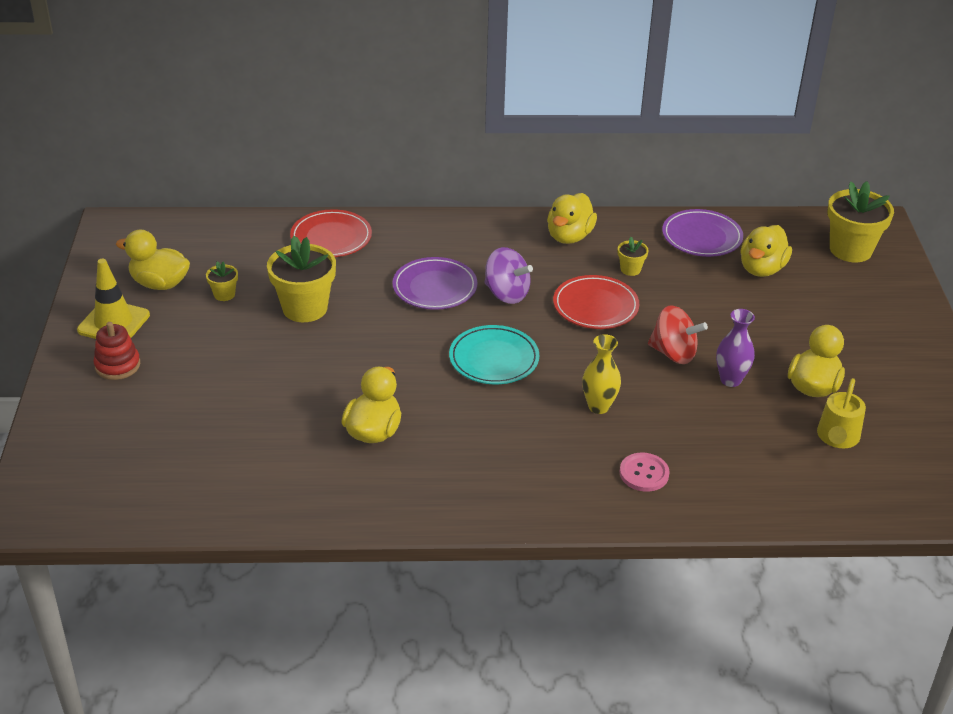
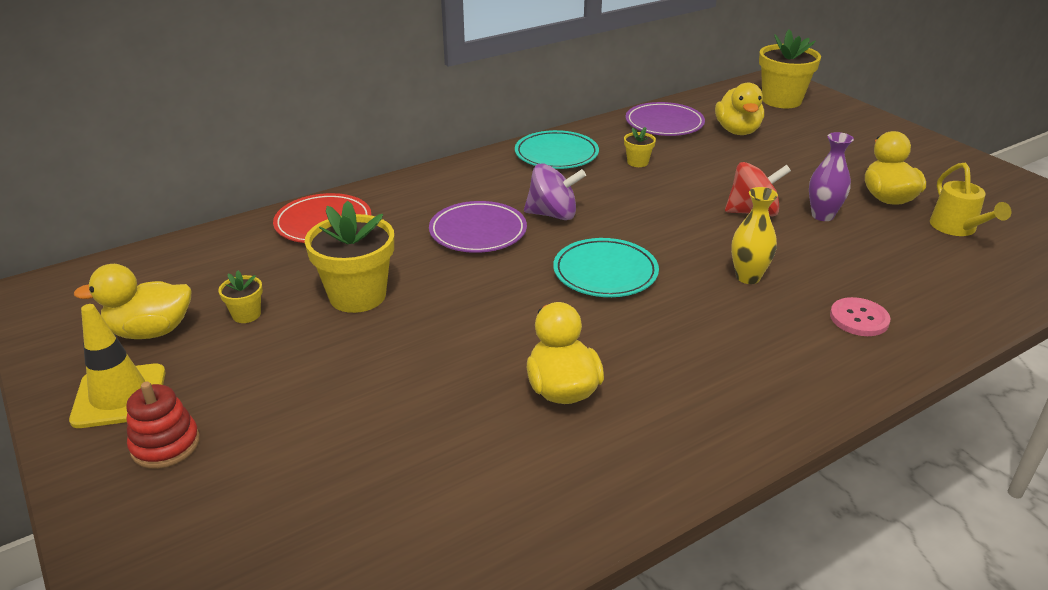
camera: 30 degrees left, 5 degrees down
(569, 236) = (556, 154): yellow duck -> turquoise plate
(595, 306) = (643, 198): red plate -> none

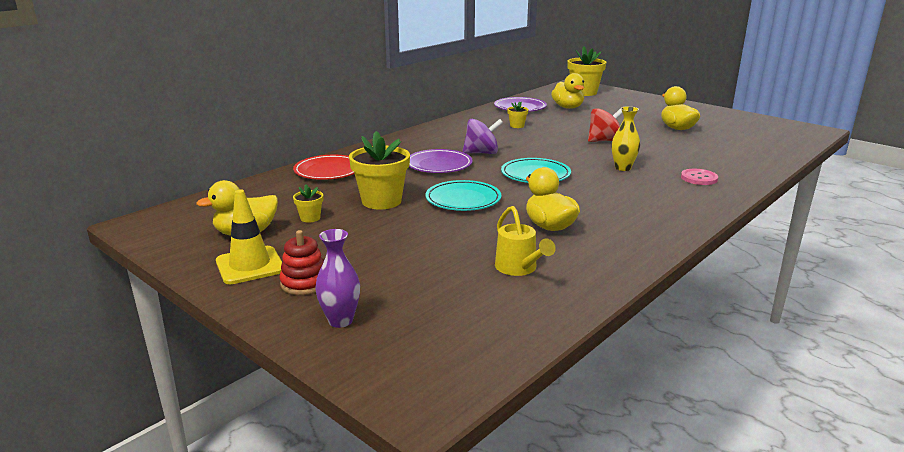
camera: 15 degrees left, 10 degrees down
(556, 154) = (462, 126): turquoise plate -> turquoise plate (463, 199)
(822, 215) = (646, 138): purple vase -> purple vase (340, 320)
(957, 228) = (724, 137): yellow watering can -> yellow watering can (519, 269)

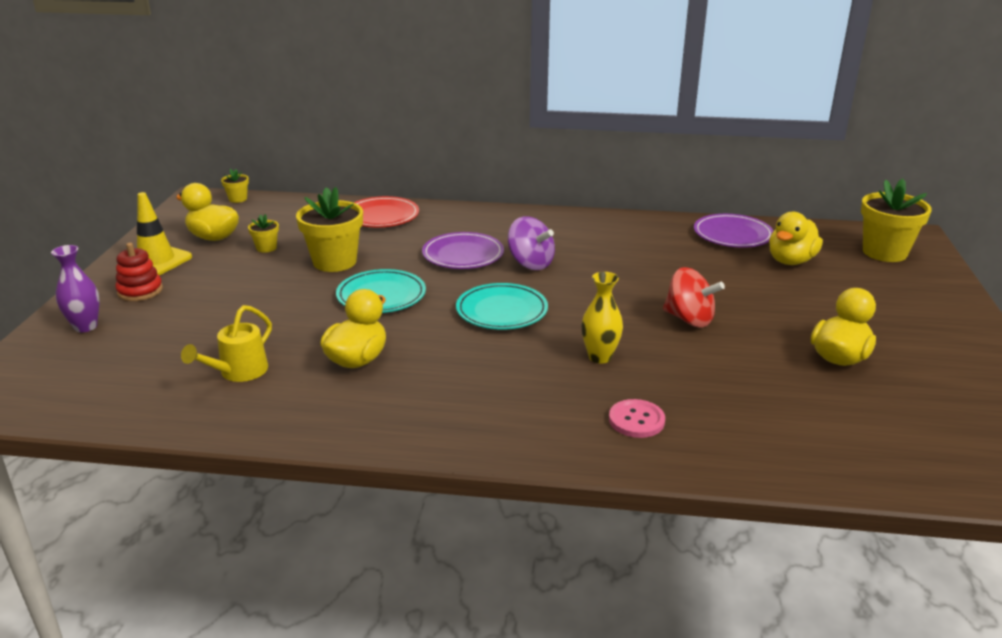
camera: 55 degrees right, 5 degrees up
(517, 126) = (657, 253): yellow flower pot -> yellow flower pot (238, 199)

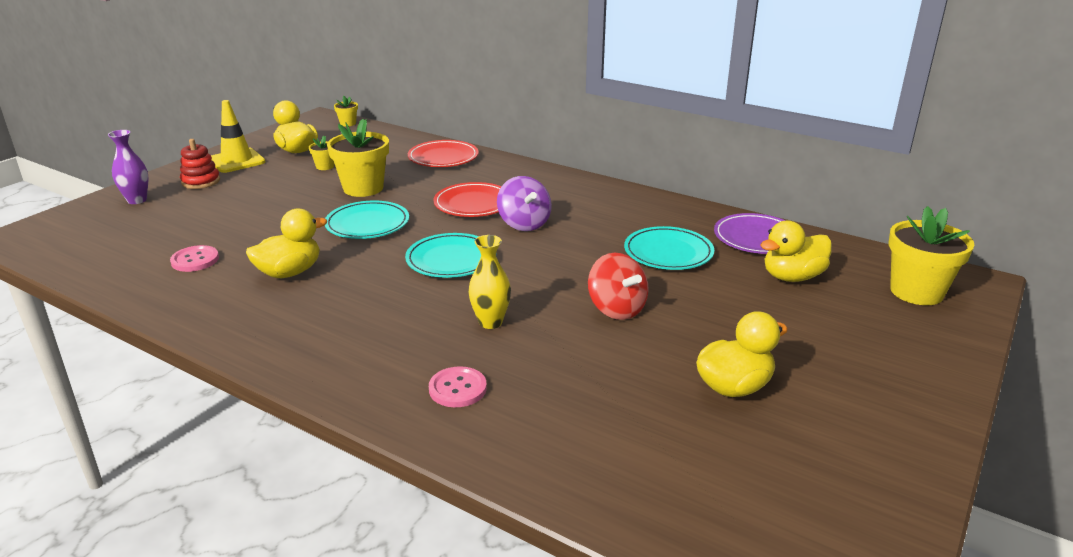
camera: 25 degrees right, 0 degrees up
(238, 372) = (195, 260): yellow watering can -> pink button
(463, 255) = (473, 204): purple plate -> red plate
(678, 262) = (668, 253): none -> turquoise plate

